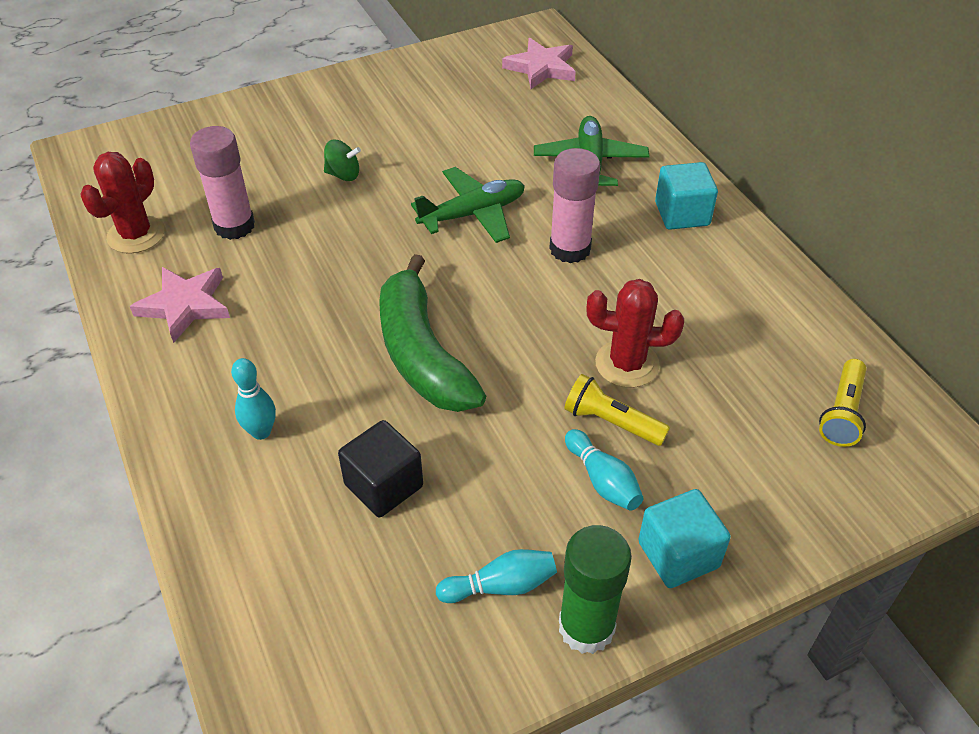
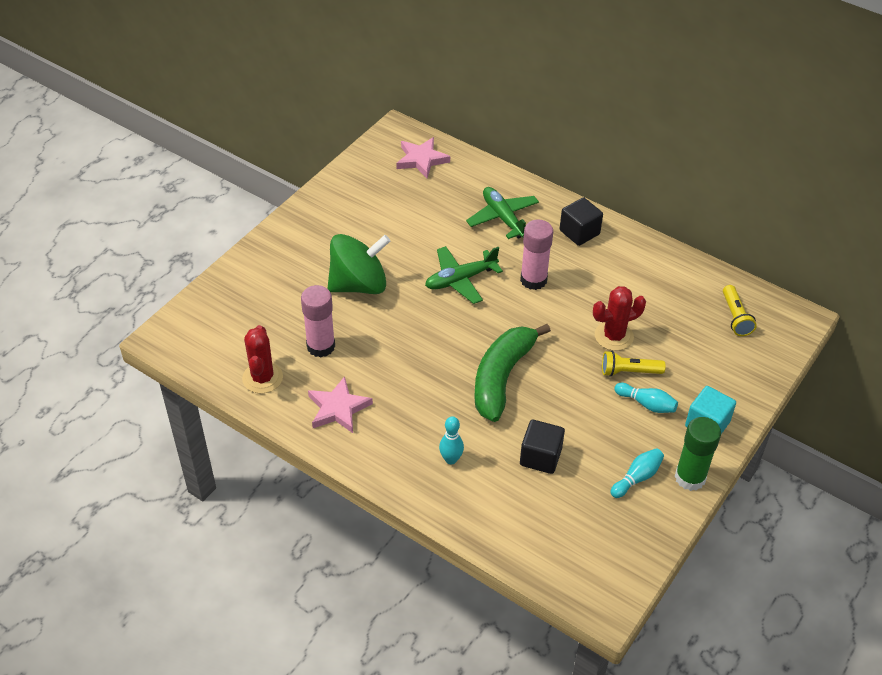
camera: 30 degrees left, 0 degrees up
(343, 175) = (359, 284): green spinning top -> green spinning top, size x2.31
(422, 354) = (501, 378): green banana -> green banana turned 75 degrees clockwise
(473, 214) = (460, 280): green plane -> green plane turned 150 degrees counterclockwise
(682, 214) = (579, 232): turquoise cube -> black cube

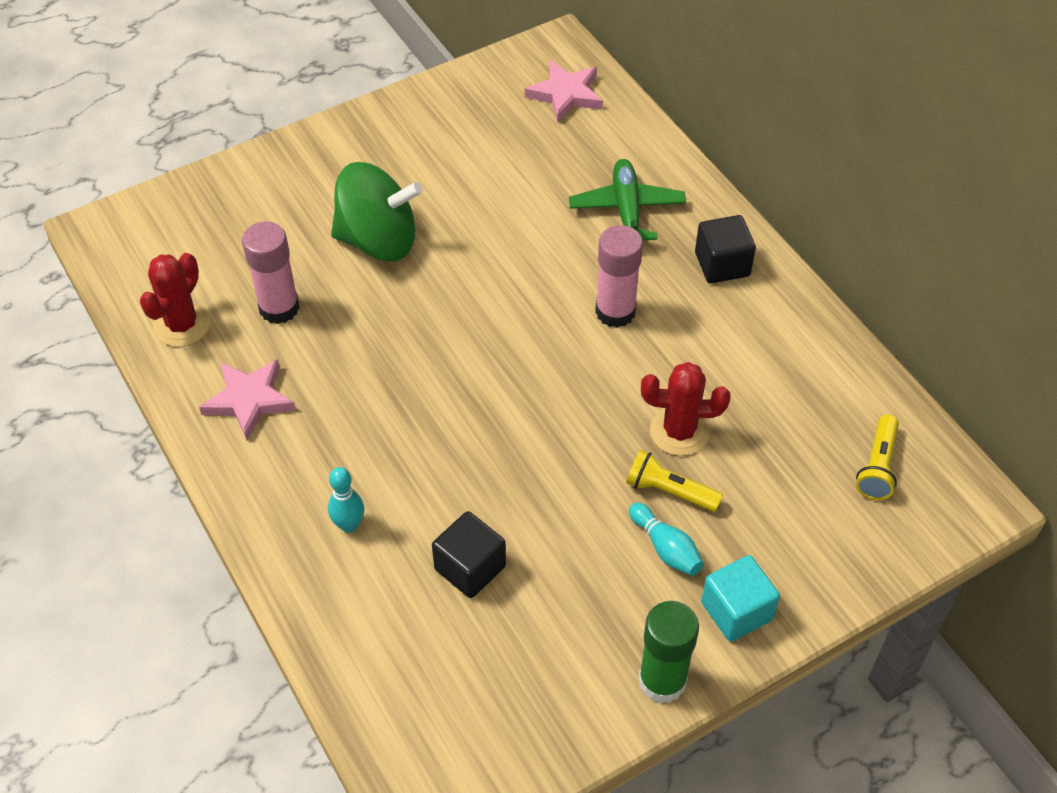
camera: 25 degrees right, 5 degrees up
(460, 280) = (515, 278): green plane -> none
(501, 378) = (486, 435): green banana -> none
(637, 478) = (585, 651): turquoise bowling pin -> none

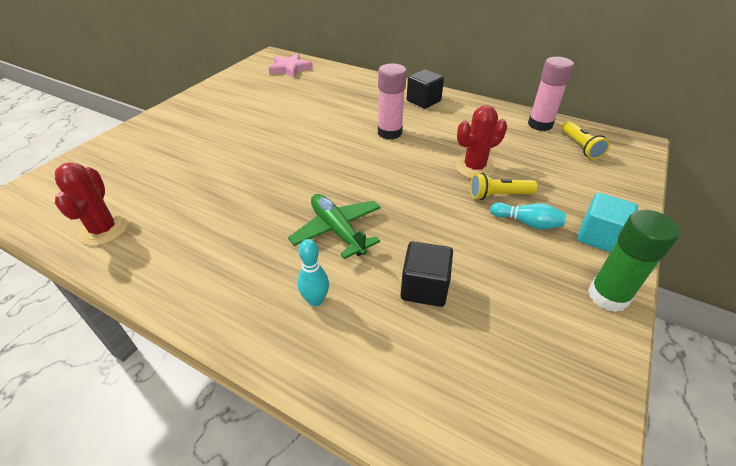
camera: 30 degrees left, 10 degrees down
(249, 400) = (184, 254): pink star -> none
(279, 308) = (178, 196): pink glue stick -> pink glue stick (540, 124)
(378, 240) = (226, 146): green spinning top -> none
(627, 210) = (358, 96): green plane -> green plane (337, 231)

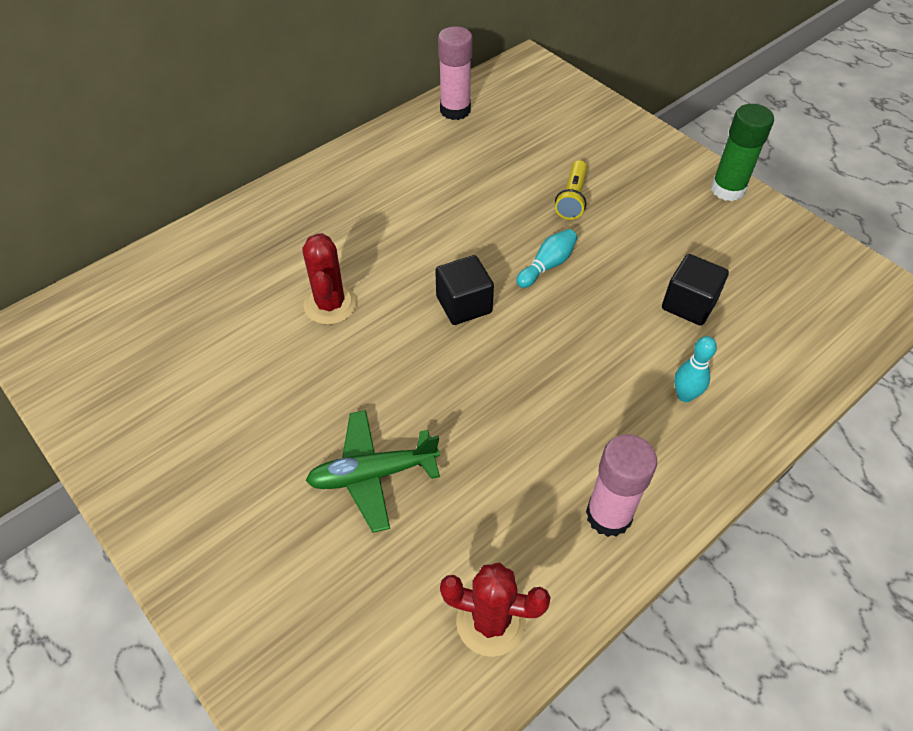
camera: 70 degrees left, 10 degrees up
(290, 68) = (107, 314): pink star -> none
(337, 231) = (583, 351): green plane -> green plane (373, 474)
(389, 133) = (399, 246): pink glue stick -> pink glue stick (608, 515)
(423, 101) = (336, 186): black cube -> black cube (464, 305)
(474, 168) = (515, 198): red cactus -> red cactus (330, 304)
(527, 223) = (622, 196): turquoise bowling pin -> turquoise bowling pin (547, 265)
(580, 147) = (514, 102): yellow flashlight -> none
(599, 237) = (657, 159): turquoise cube -> none

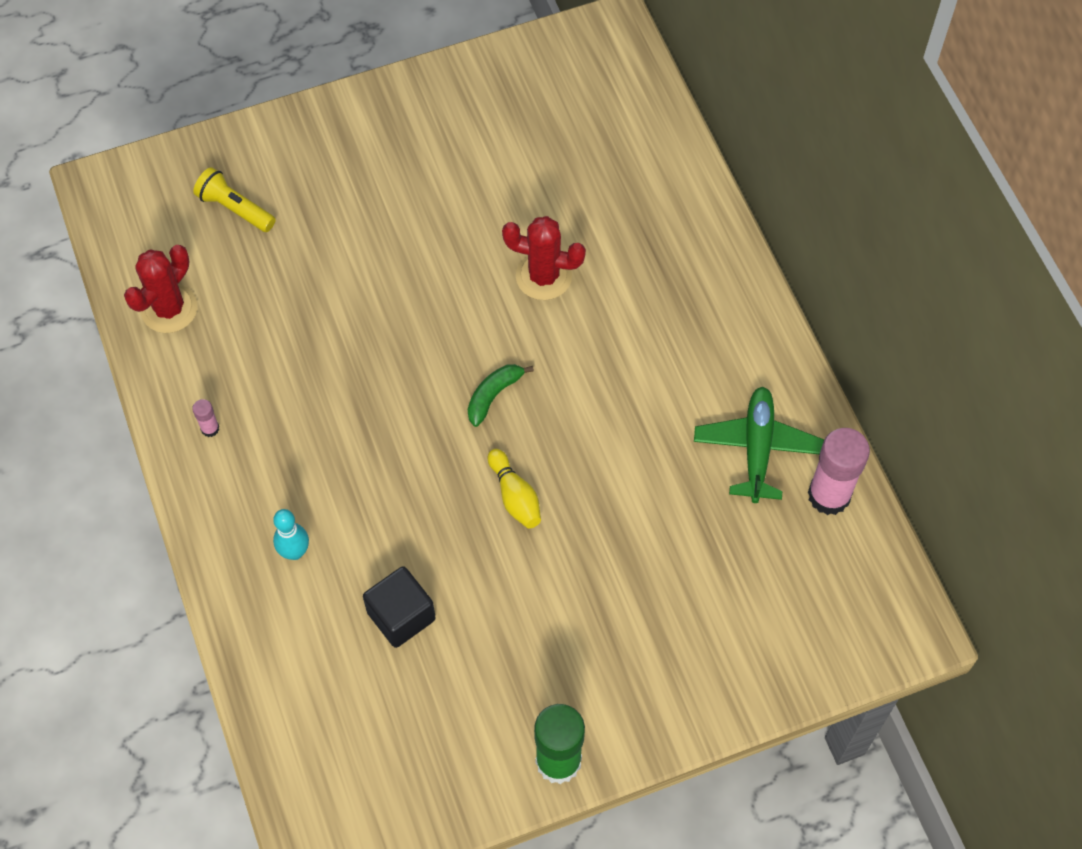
camera: 110 degrees right, 10 degrees up
(373, 474) = (334, 263): green plane -> green plane (757, 448)
(464, 305) = (493, 395): black cube -> green banana
(547, 265) = (515, 496): turquoise bowling pin -> yellow bowling pin
(572, 198) = (611, 567): yellow flashlight -> yellow flashlight (235, 208)
(608, 515) = (210, 428): pink glue stick -> pink glue stick, size x0.44

